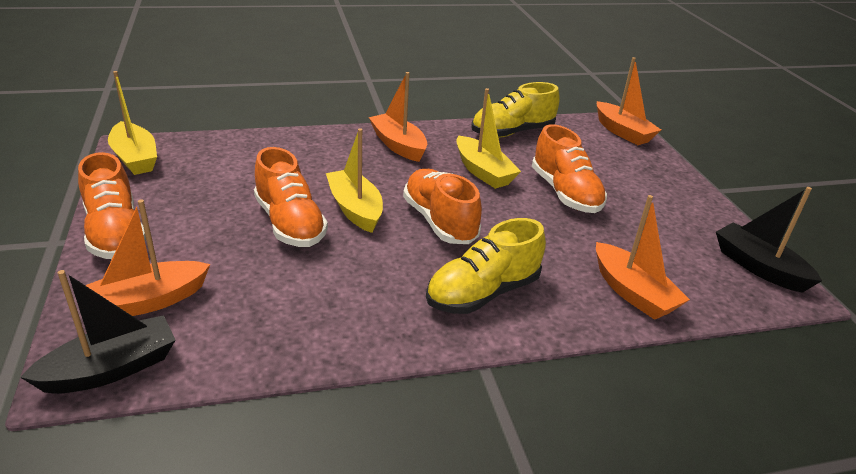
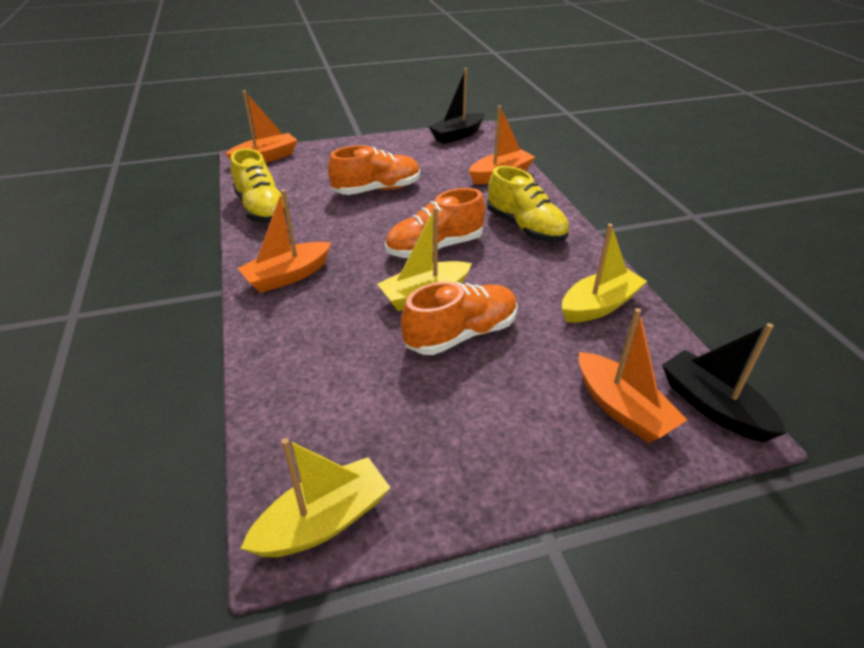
camera: 90 degrees left, 5 degrees up
(115, 233) = (520, 476): orange shoe -> none
(483, 172) = (344, 226): yellow boat -> yellow boat (599, 305)

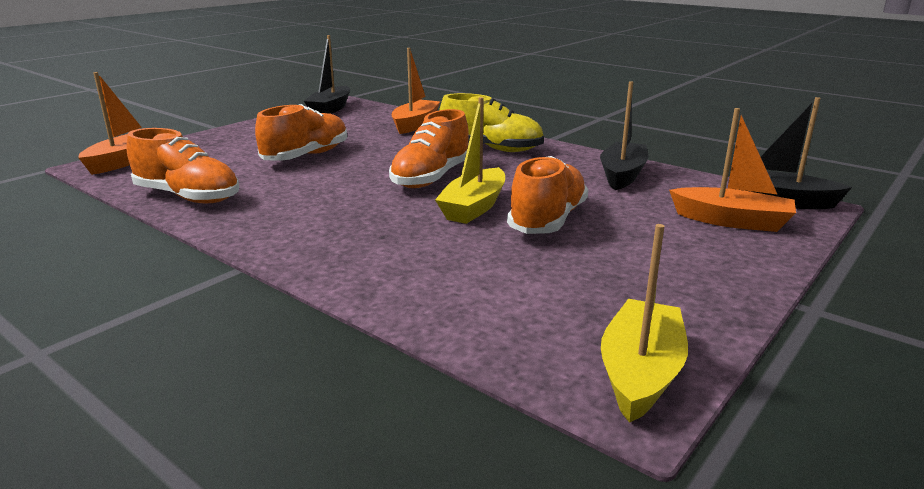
camera: 35 degrees left, 15 degrees down
(262, 209) = (188, 197): yellow shoe -> orange shoe
(288, 276) = (307, 233): orange boat -> none
(599, 305) = (622, 175): yellow boat -> black boat

